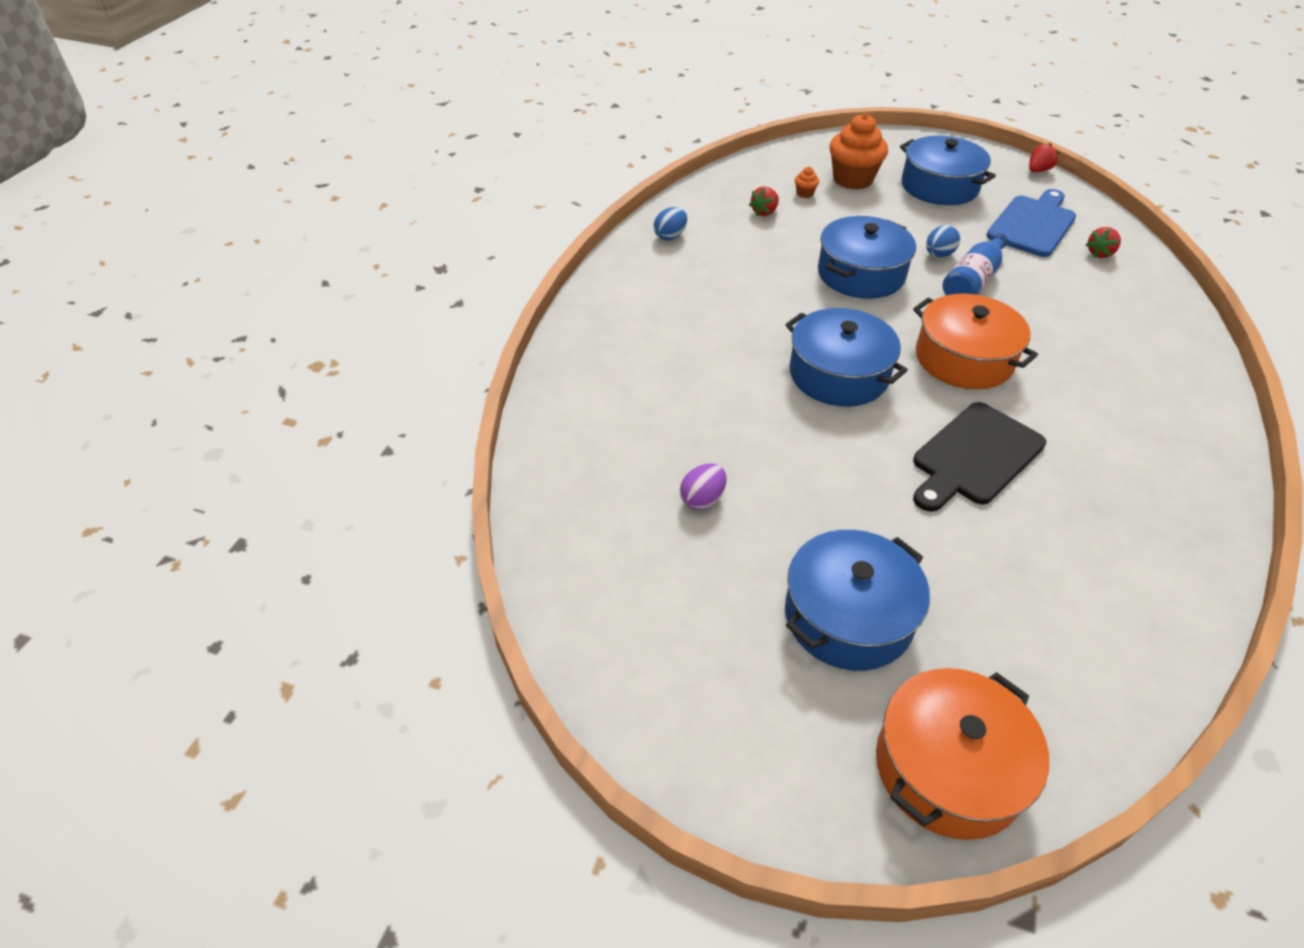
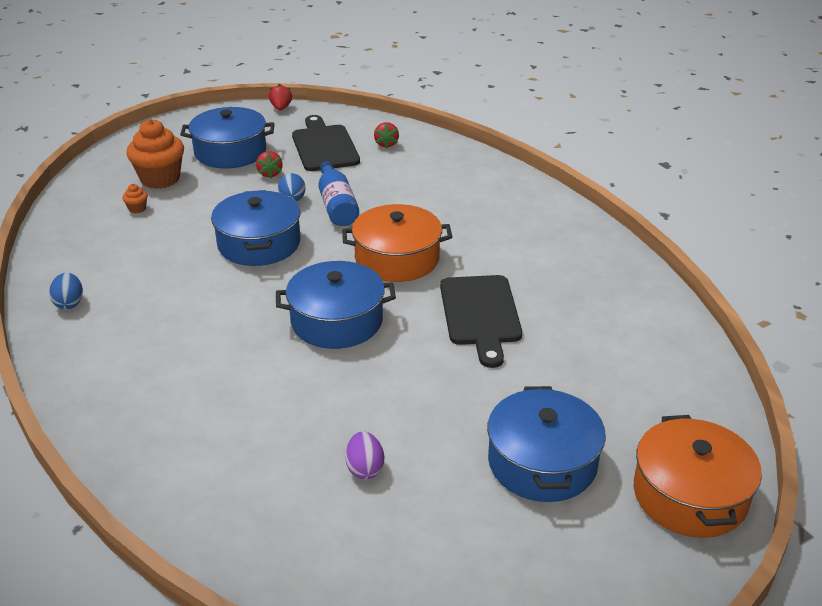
camera: 50 degrees left, 10 degrees down
(764, 212) = (124, 240): red strawberry -> red strawberry (270, 173)
(1033, 224) = (324, 146): blue cutting board -> black cutting board

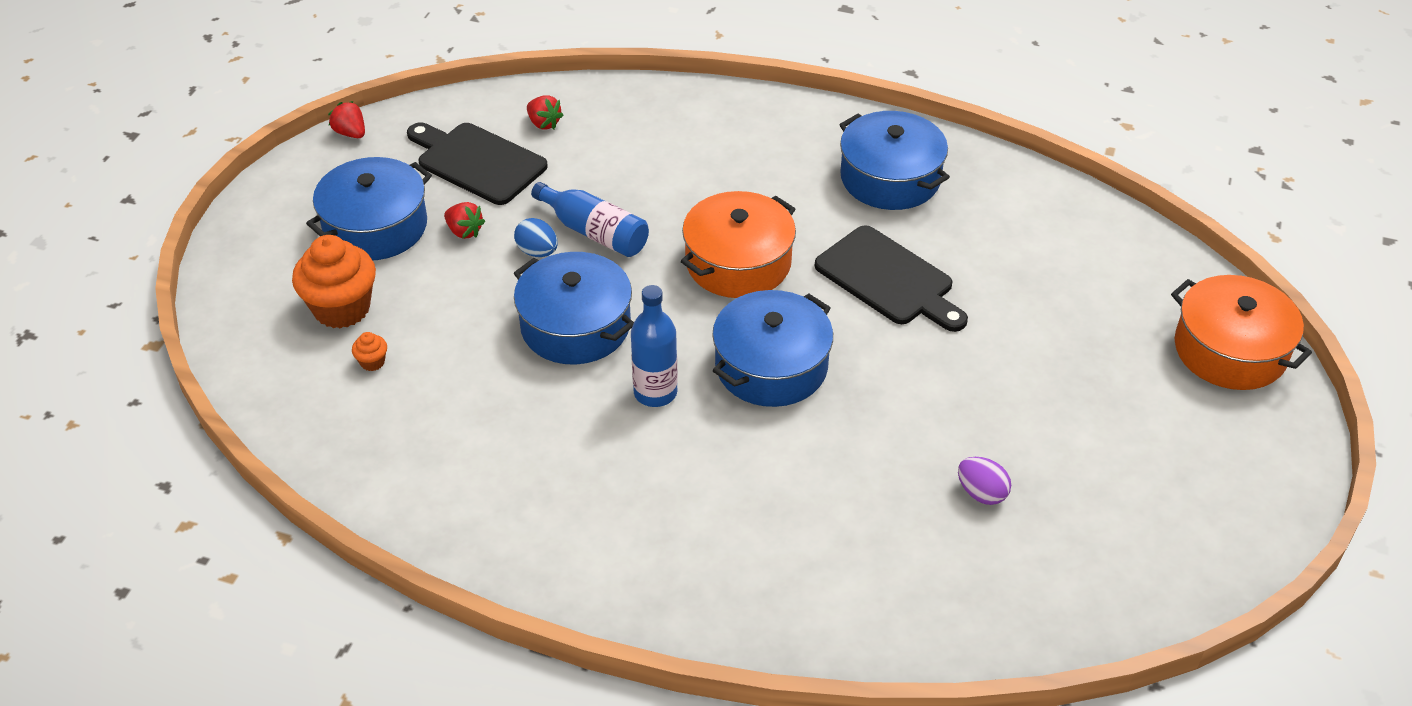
camera: 40 degrees left, 10 degrees up
(69, 303) = (470, 519): blue egg -> none
(251, 298) = (655, 393): none -> blue bottle
(542, 462) = (1103, 393): blue pot -> blue pot (890, 178)

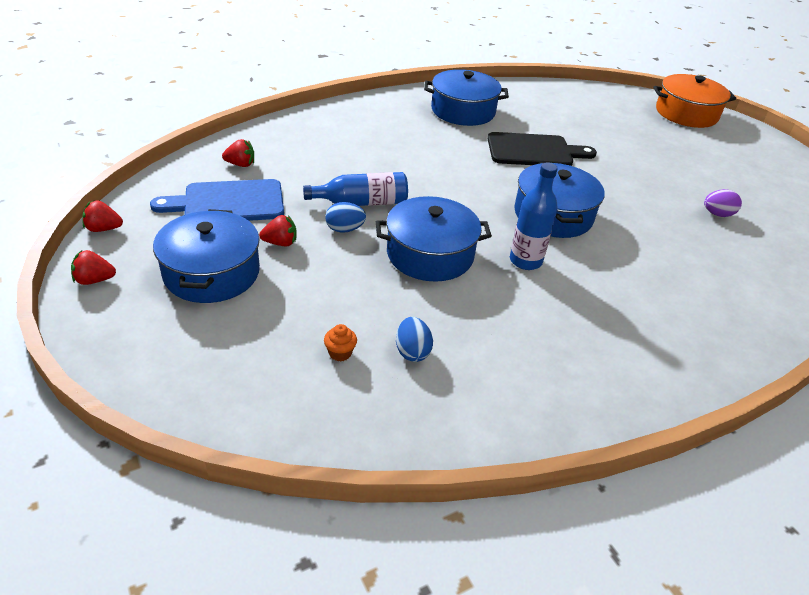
camera: 50 degrees left, 5 degrees down
(289, 180) = (94, 280): none -> red strawberry
(342, 308) = (265, 335): orange cupcake -> none
(425, 400) = (412, 351): none -> blue egg
(477, 162) = (228, 202): black cutting board -> blue cutting board
(738, 262) = (459, 178): orange pot -> none

